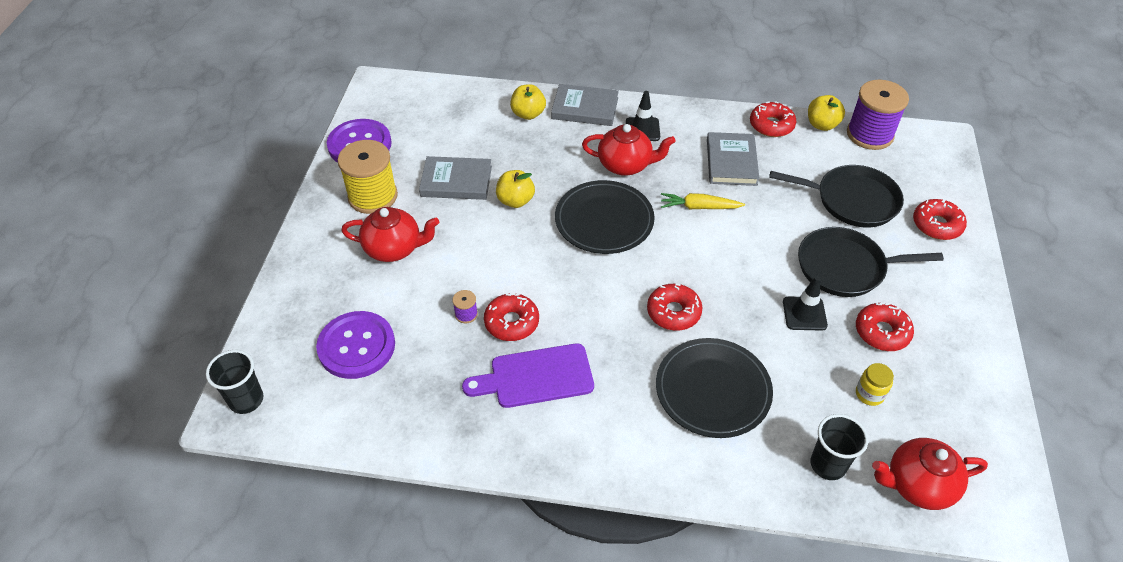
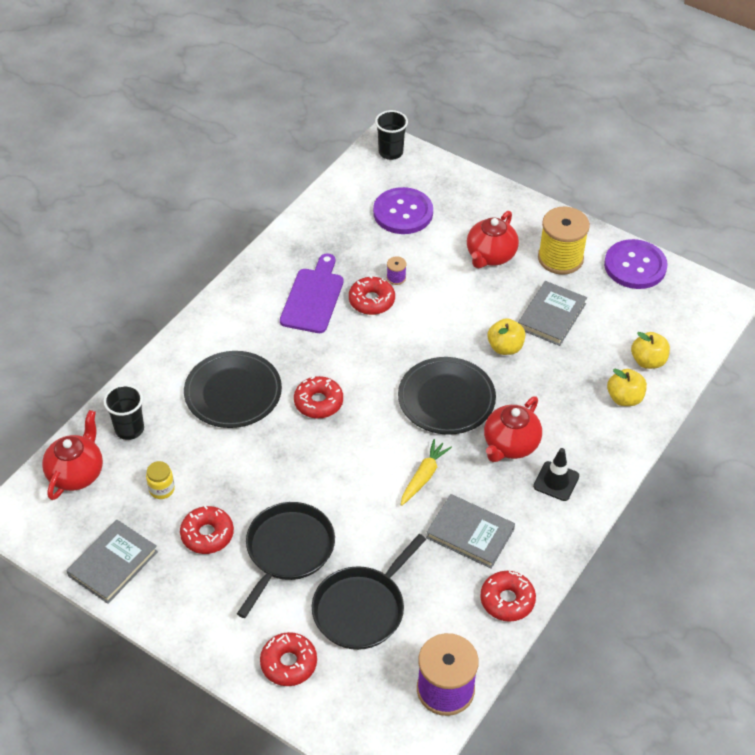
camera: 115 degrees right, 0 degrees up
(585, 108) = (612, 447): grey book -> grey book (113, 563)
(804, 313) = (260, 490): black traffic cone -> none
(822, 125) = (484, 650): yellow apple -> yellow apple (648, 361)

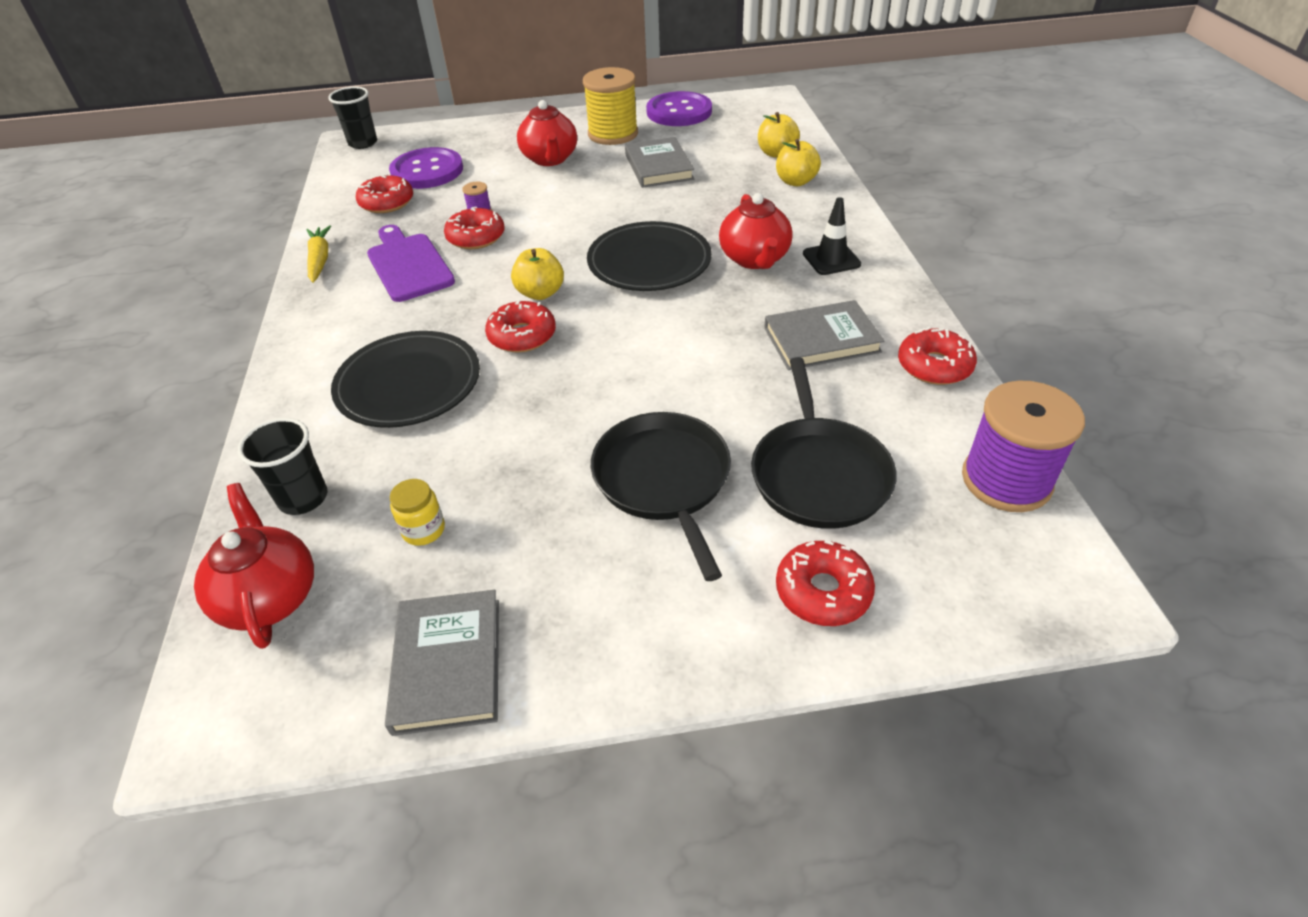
camera: 40 degrees left, 5 degrees down
(207, 534) = (544, 534): red donut -> red donut (387, 202)
(423, 476) = (713, 326): yellow carrot -> yellow carrot (320, 260)
(505, 347) = (649, 203): yellow apple -> yellow apple (540, 293)

